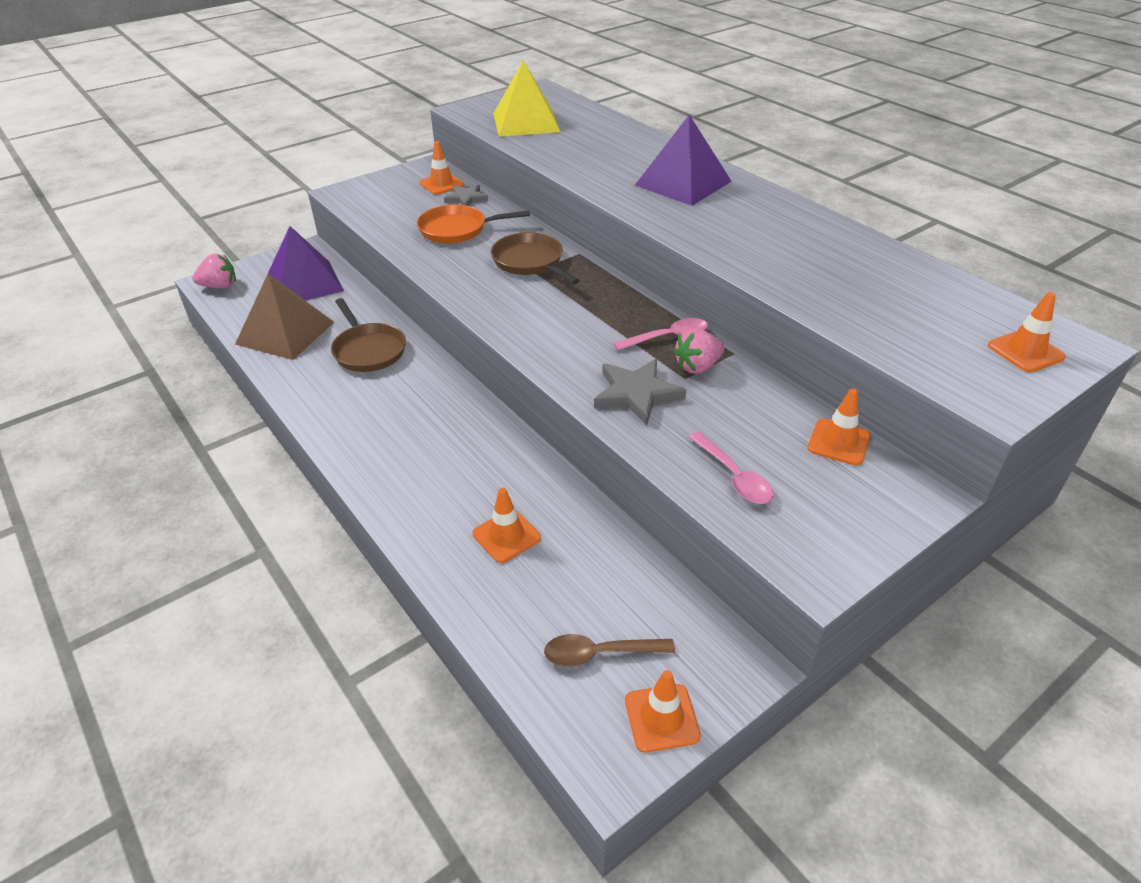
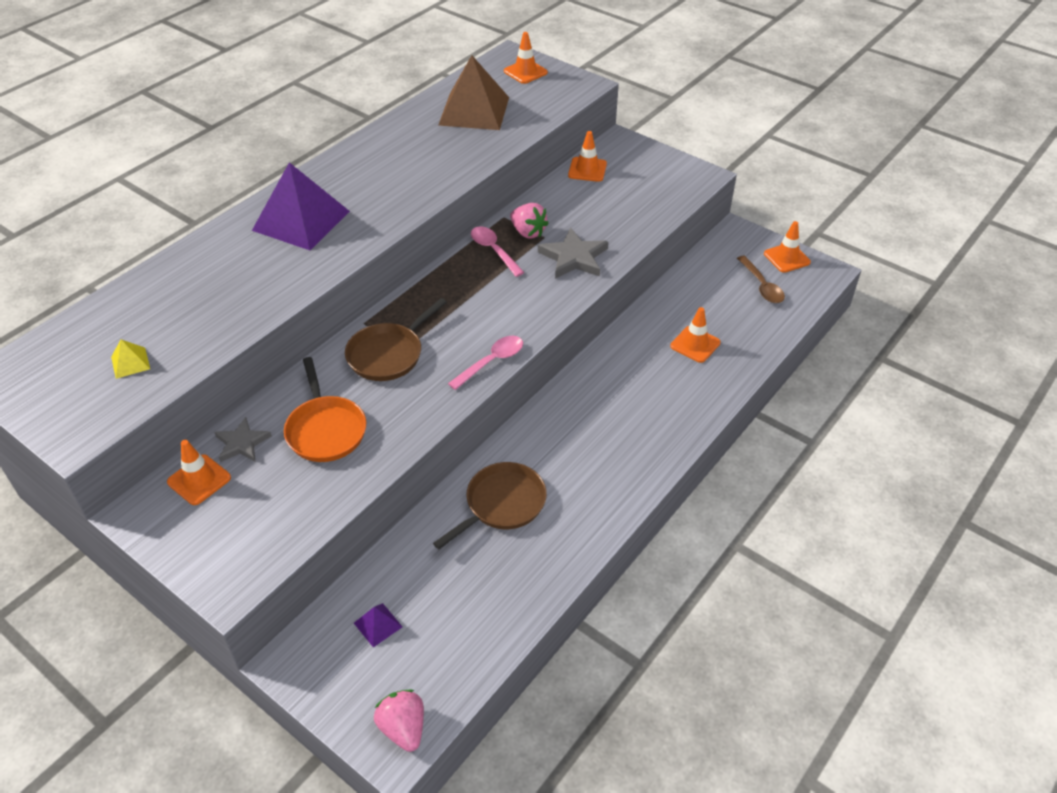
camera: 105 degrees left, 5 degrees up
(285, 333) = (491, 596): brown pyramid -> brown pyramid (474, 111)
(305, 283) = (378, 624): purple pyramid -> purple pyramid, size x0.41
(526, 122) = (130, 362): yellow pyramid -> yellow pyramid, size x0.41
(734, 477) = (640, 207): pink spoon -> pink spoon (491, 362)

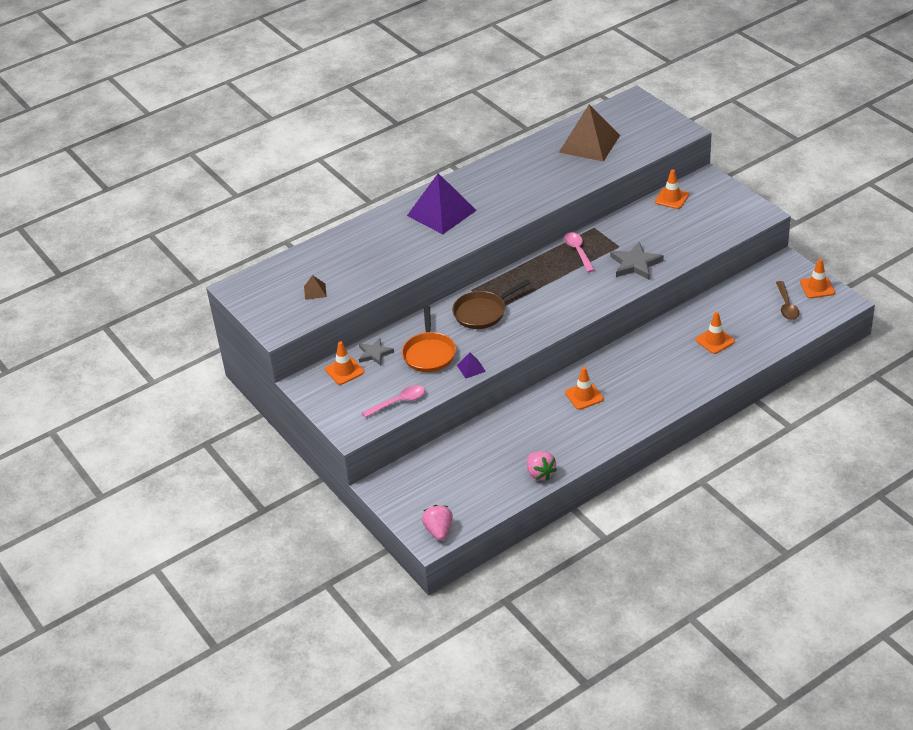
camera: 20 degrees right, 5 degrees down
(130, 362) = (315, 291): yellow pyramid -> brown pyramid
(378, 624) = (437, 476): purple pyramid -> purple pyramid (471, 368)
(491, 362) = (551, 327): pink spoon -> pink spoon (399, 402)
(501, 504) = (537, 422): brown pan -> none
(525, 72) = (640, 115): orange traffic cone -> orange traffic cone (584, 396)
(528, 232) = (608, 241): pink strawberry -> pink strawberry (540, 473)

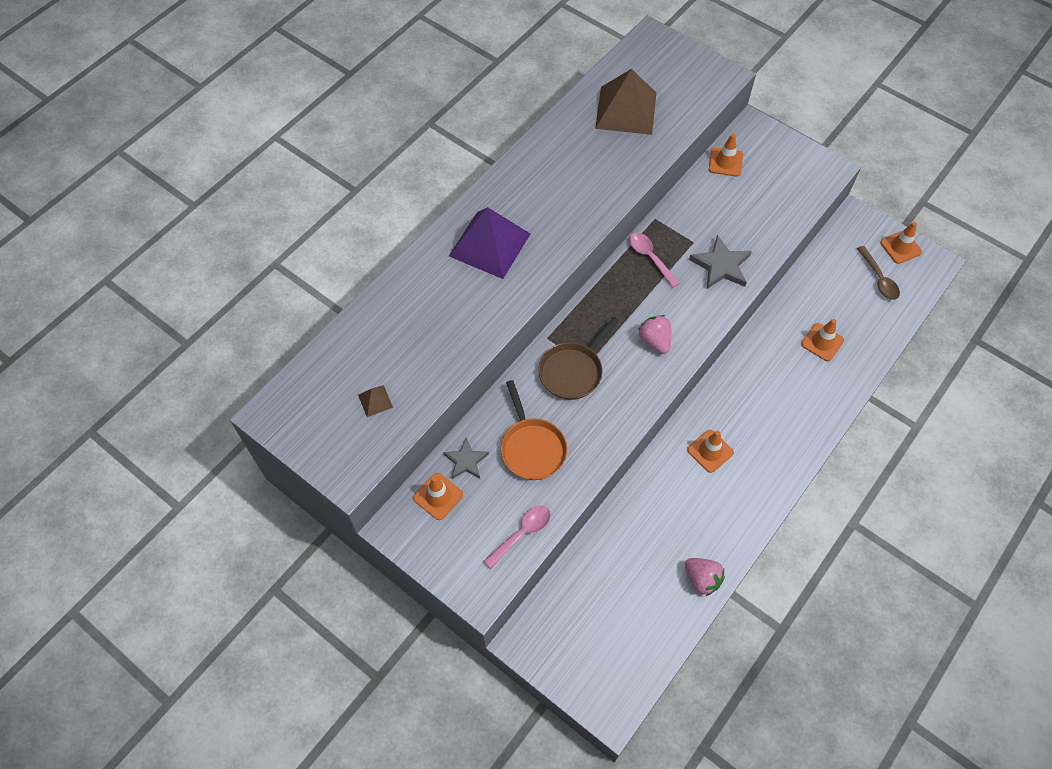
camera: 20 degrees left, 20 degrees up
(439, 531) = (616, 695): pink strawberry -> pink strawberry (655, 341)
(471, 368) = (590, 461): purple pyramid -> none

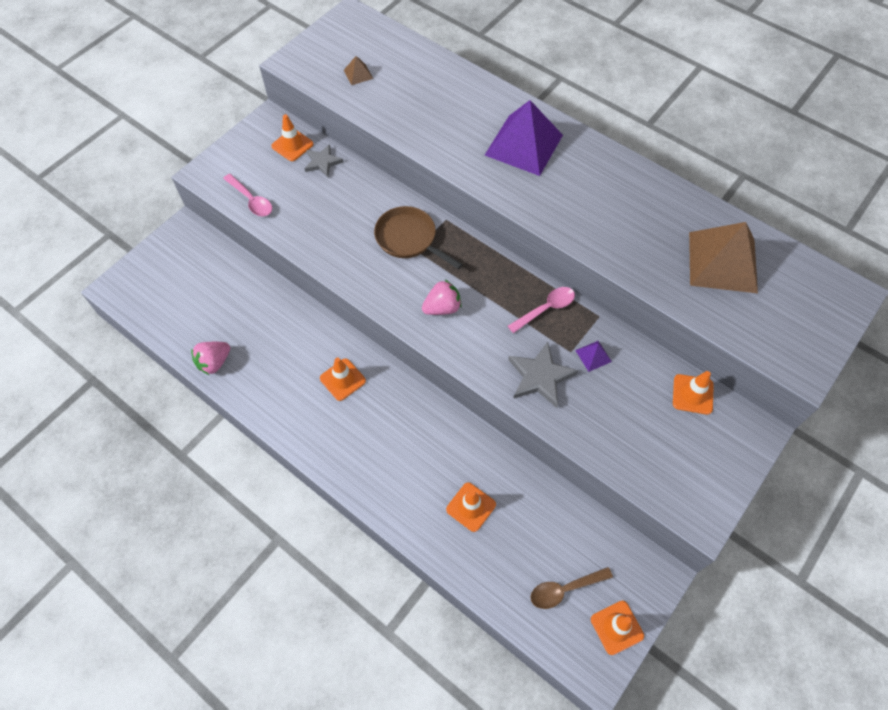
camera: 90 degrees right, 0 degrees up
(532, 447) = (331, 207): orange pan -> none
(696, 226) = (593, 355): none -> purple pyramid

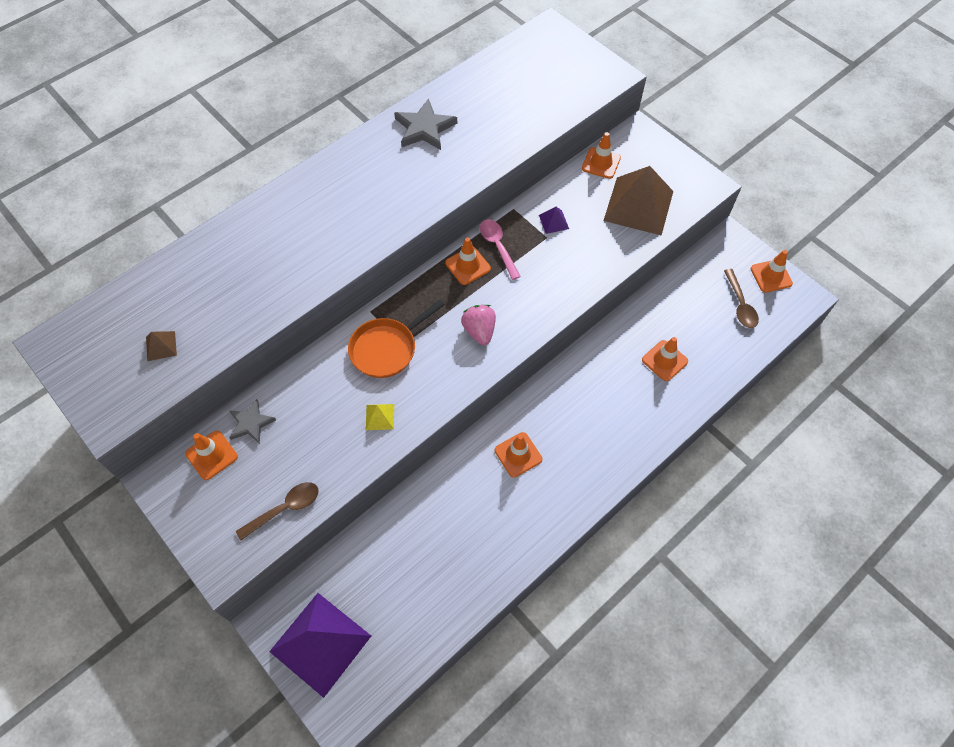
camera: 80 degrees left, 0 degrees up
(214, 362) = (474, 589): pink strawberry -> none
(251, 200) = (285, 508): pink spoon -> brown spoon
(340, 246) = (380, 417): none -> yellow pyramid
(409, 239) = (387, 348): brown pan -> orange pan
(515, 286) = (468, 266): none -> orange traffic cone
(524, 145) = (326, 207): purple pyramid -> purple pyramid (320, 643)
(540, 376) = (569, 265): grey star -> grey star (424, 128)
(722, 262) = (503, 95): brown pyramid -> brown pyramid (638, 206)

